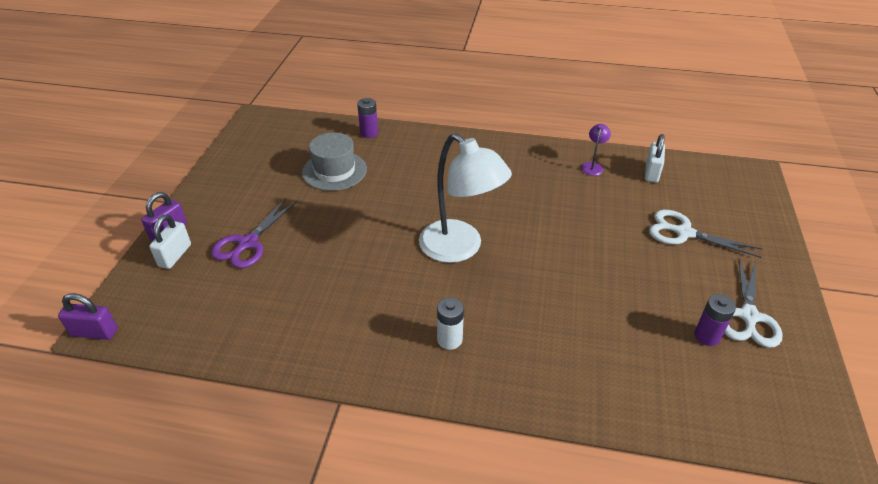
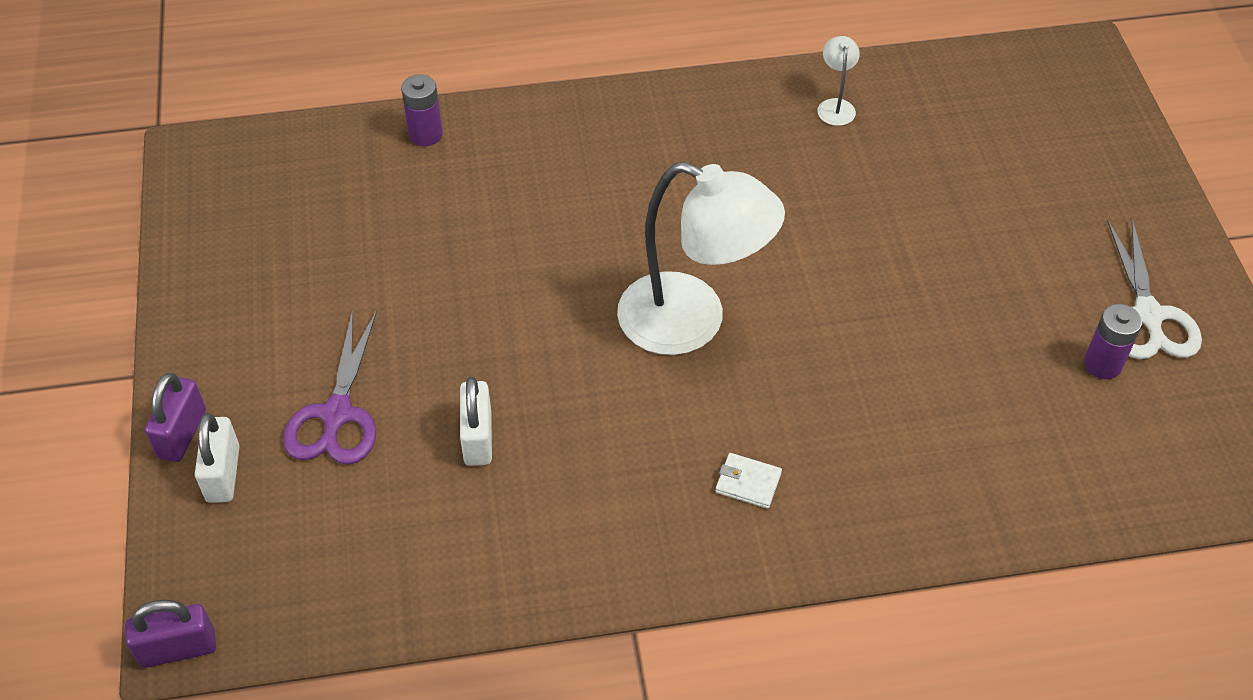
camera: 20 degrees left, 10 degrees up
(334, 171) = (406, 230): grey hat -> none
(449, 339) = (748, 482): white battery -> white wallet
(592, 166) = (835, 106): purple lamp -> white lamp
(651, 172) = (931, 94): white padlock -> white padlock (478, 438)
(684, 233) = (1017, 197): white scissors -> none

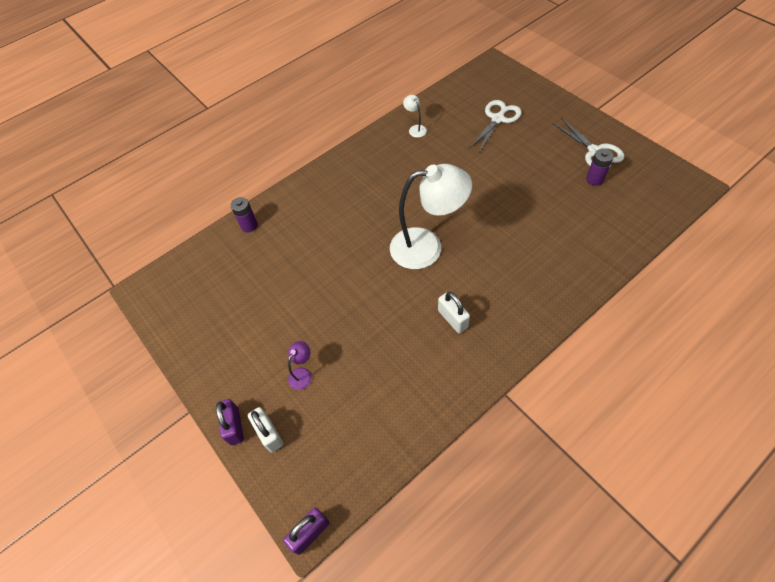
camera: 25 degrees left, 5 degrees up
(337, 414) = (303, 374): purple scissors -> purple lamp
(478, 438) = (375, 348): white padlock -> white padlock (453, 319)
(748, 482) = (502, 302): white wallet -> none
(1006, 162) = (497, 119): none -> white scissors

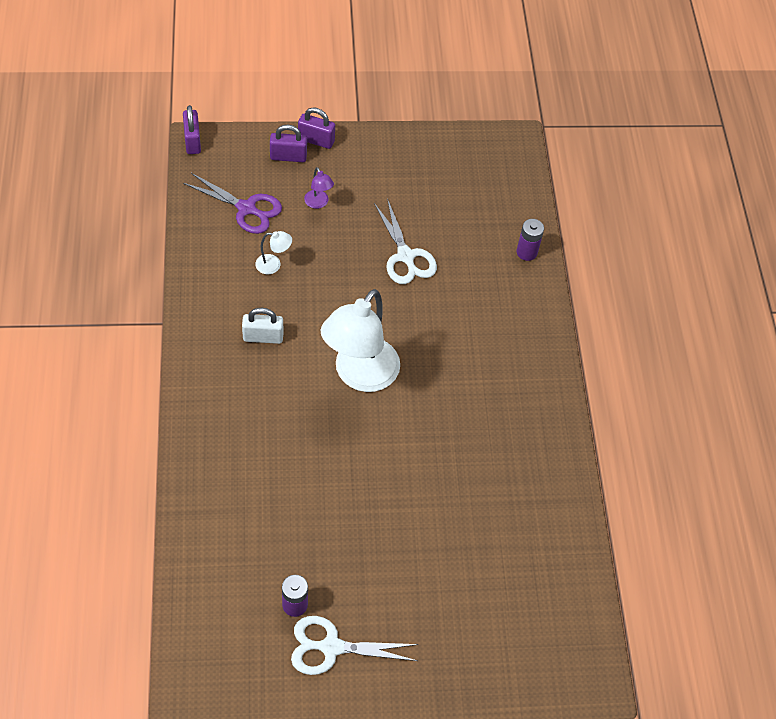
camera: 115 degrees right, 0 degrees up
(269, 434) = (288, 157): white padlock -> purple padlock
(350, 422) = (246, 208): none -> purple scissors
(415, 129) = (543, 490): white lamp -> white lamp (273, 265)
(497, 119) = (481, 591): white scissors -> white scissors (405, 256)

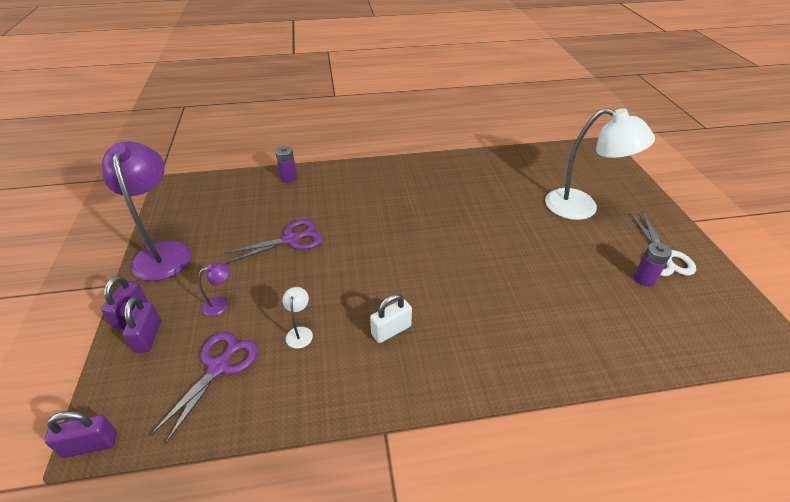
camera: 90 degrees left, 15 degrees down
(263, 337) = (391, 330): white padlock -> white padlock turned 60 degrees clockwise
(359, 375) = (419, 258): white lamp -> white lamp (582, 207)
(398, 150) = (163, 252): none -> purple lamp
(405, 256) = (291, 239): white scissors -> purple scissors

